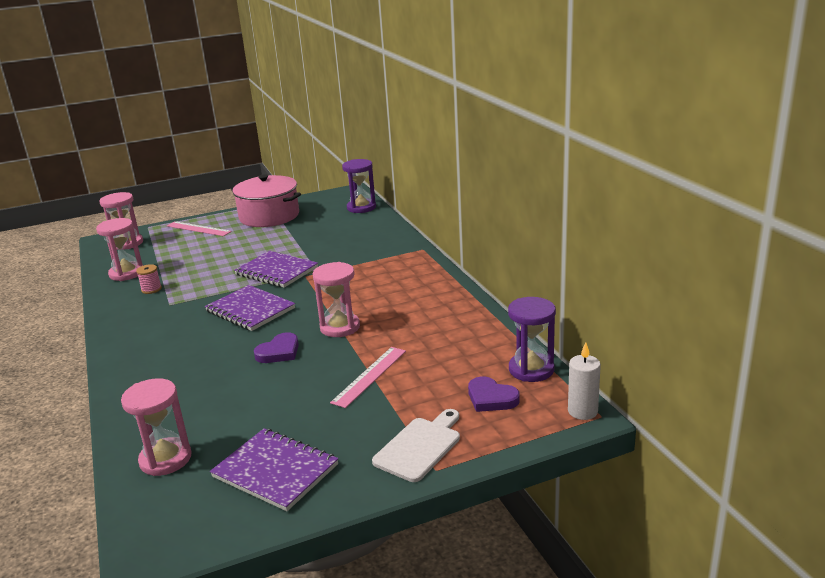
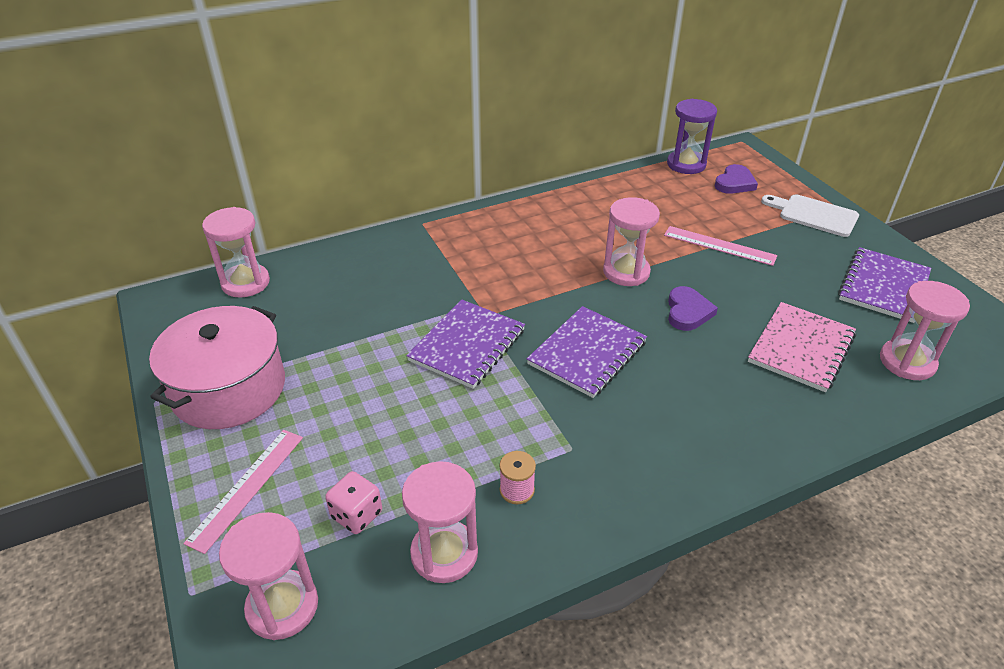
camera: 95 degrees left, 15 degrees up
(165, 252) = (356, 515): none -> pink dice
(211, 402) = (801, 348): none -> pink notebook
(279, 352) = (688, 312): purple heart -> purple heart turned 60 degrees clockwise
(361, 208) = (245, 283): purple hourglass -> pink hourglass
(582, 411) = (739, 147): white candle -> none

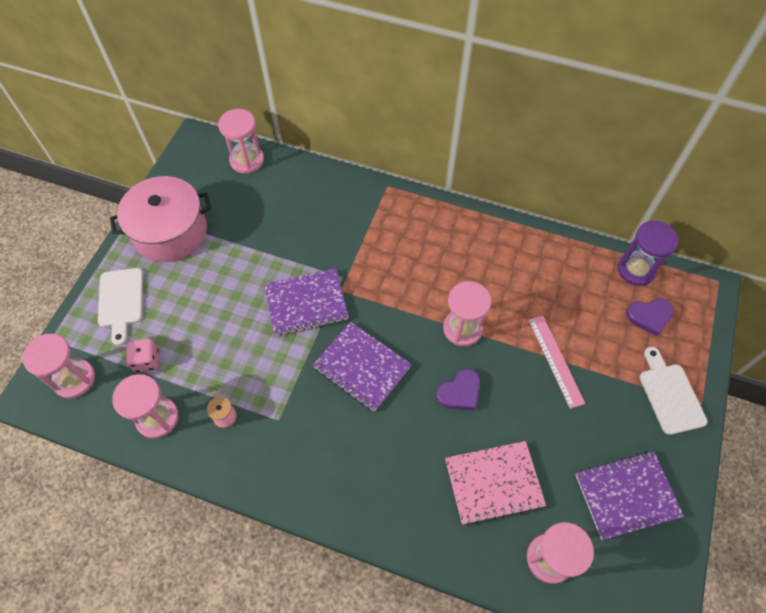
camera: 45 degrees right, 20 degrees up
(246, 487) = (121, 301): pink ruler -> white cutting board
(587, 353) = (362, 367): purple notebook -> purple notebook turned 45 degrees clockwise

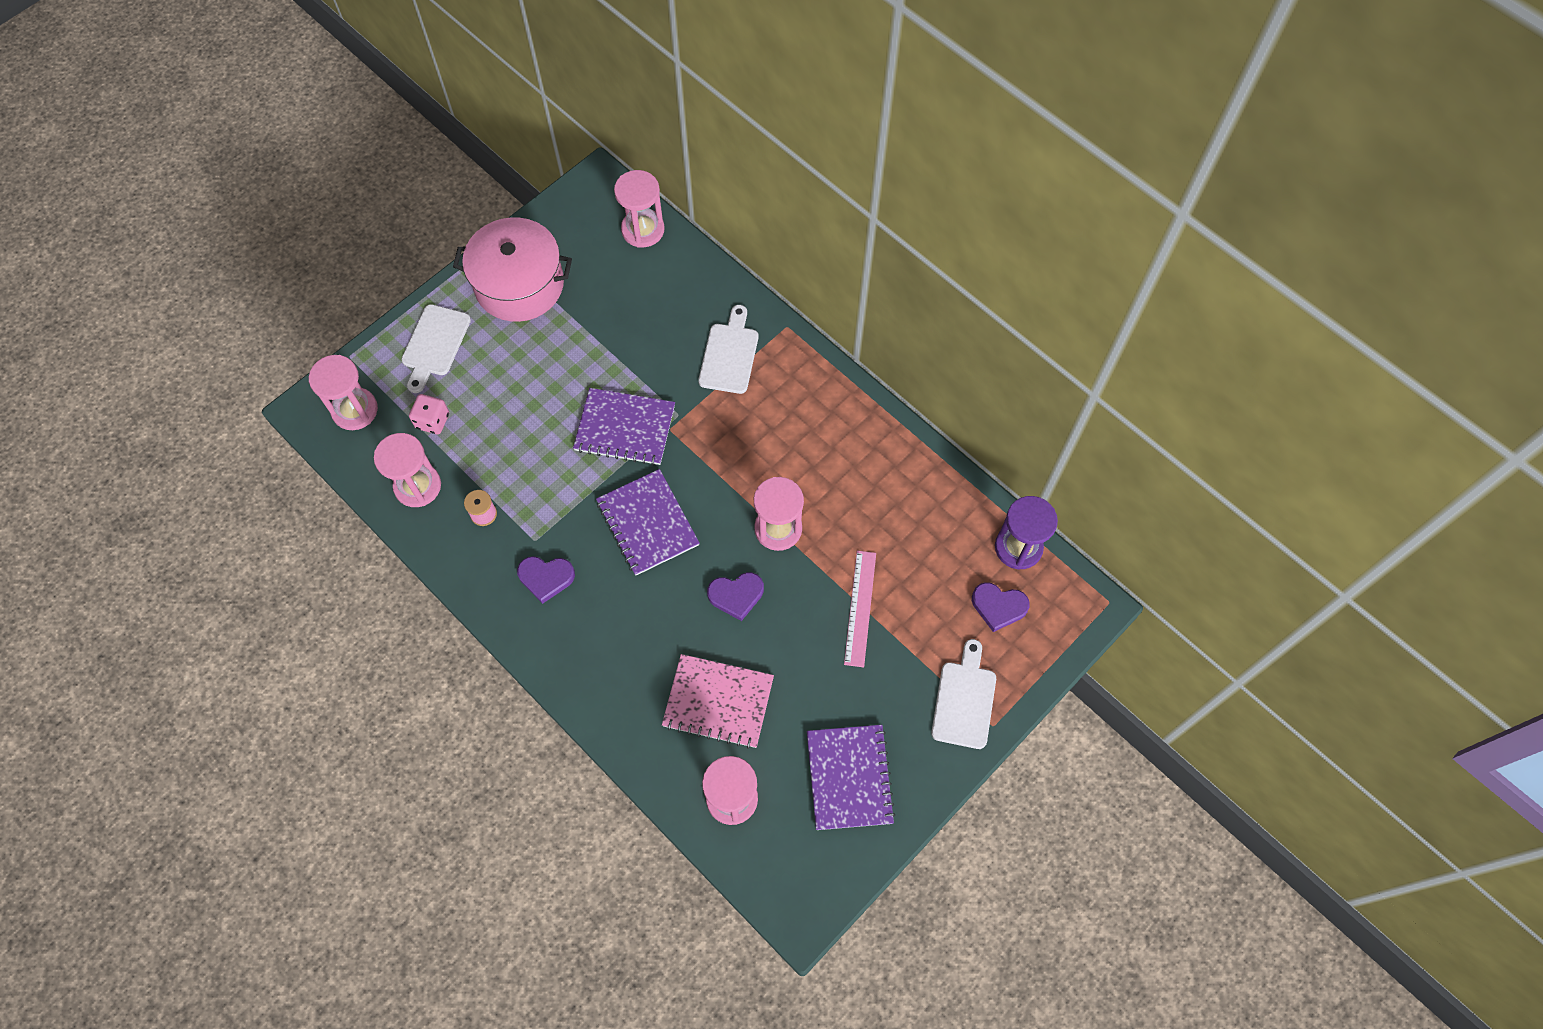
camera: 25 degrees right, 5 degrees up
(302, 446) = (546, 578): none -> purple heart
(357, 220) = (729, 354): none -> white cutting board
(626, 495) = (849, 778): purple notebook -> purple notebook turned 75 degrees clockwise

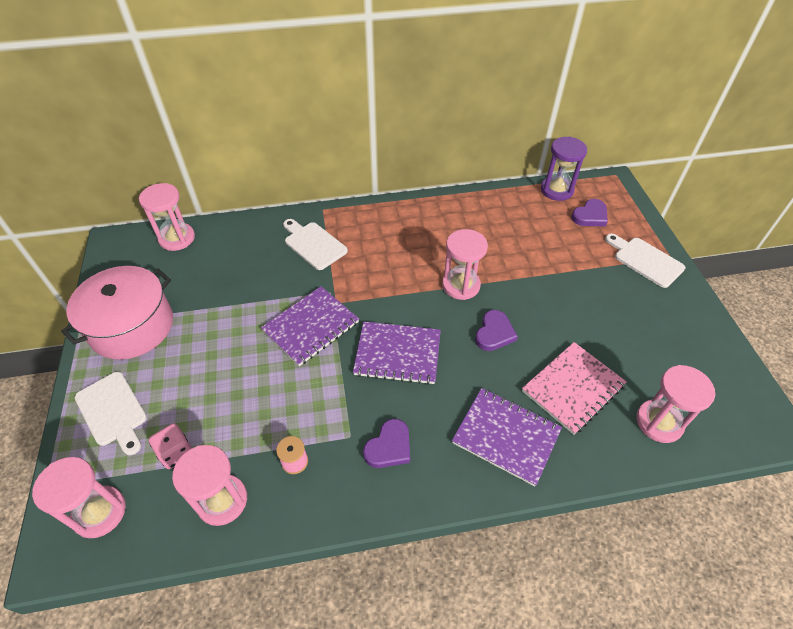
camera: 55 degrees left, 15 degrees down
(849, 778) = (674, 344): purple notebook -> purple notebook (506, 436)
(860, 608) = (549, 275): pink ruler -> none

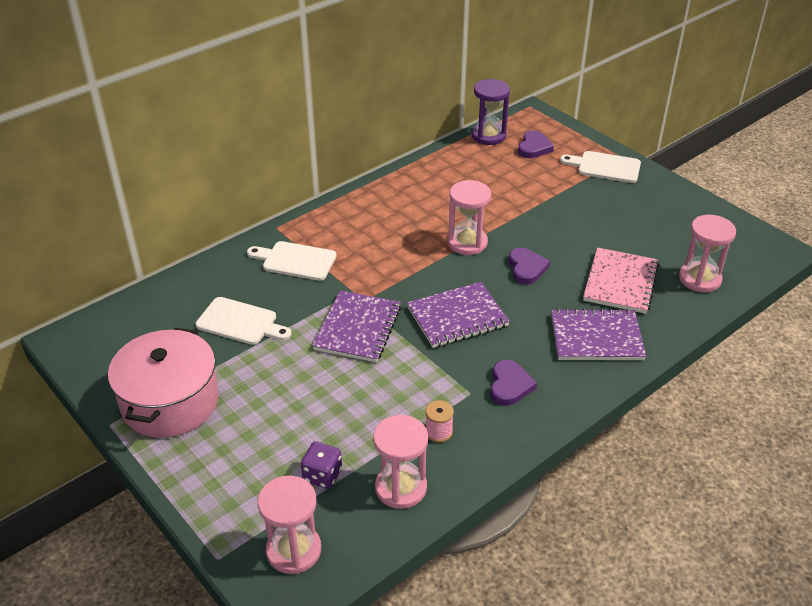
camera: 30 degrees left, 10 degrees down
(113, 411) = (224, 474): white cutting board -> white cutting board (240, 322)
(176, 452) = (322, 475): pink dice -> purple dice
(177, 238) = (139, 309): pink hourglass -> none

